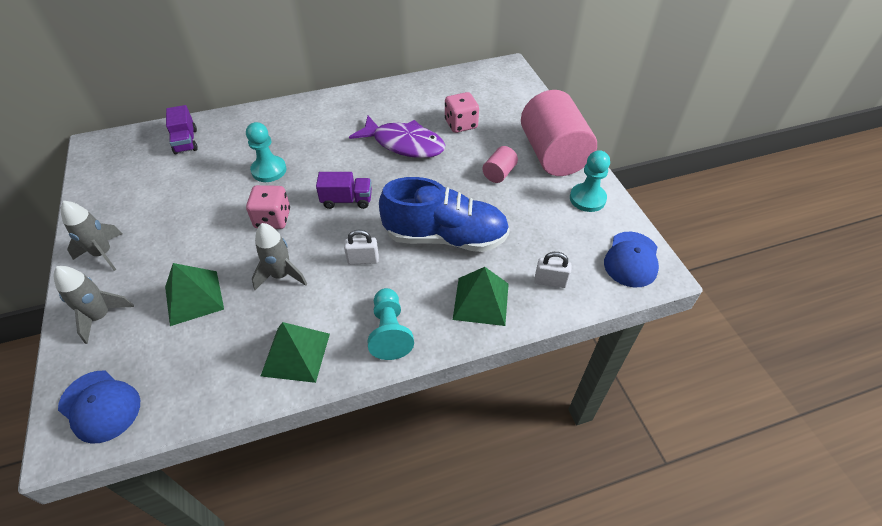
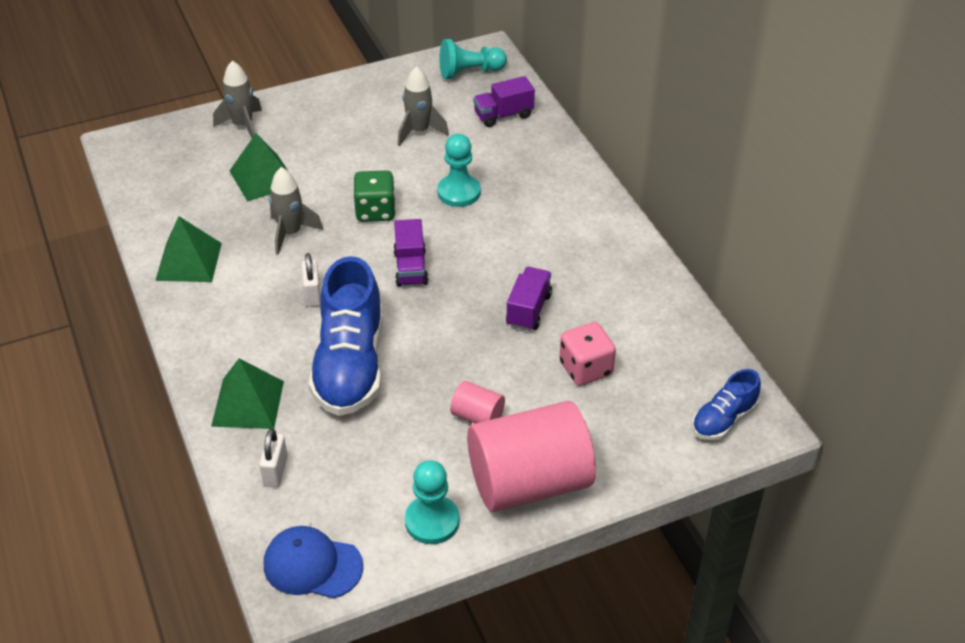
camera: 85 degrees right, 5 degrees down
(100, 406) = (148, 152): blue cap -> none
(103, 254) = (321, 105): grey rocket -> grey rocket (419, 131)
(273, 219) = (375, 211): pink dice -> green dice
(390, 331) = (210, 328): turquoise pawn -> turquoise pawn (469, 72)
(404, 144) = (528, 310): purple fish -> purple truck
(504, 79) = (723, 419): none -> blue shoe

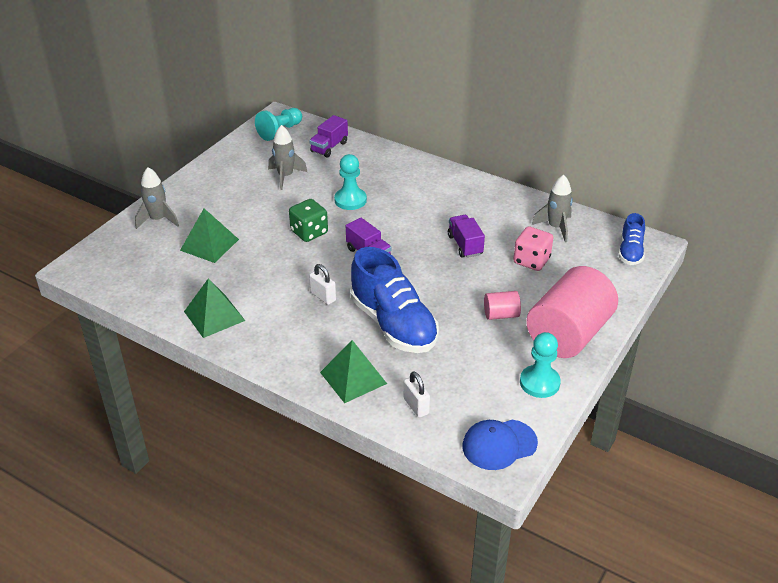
camera: 35 degrees left, 5 degrees down
(290, 233) = (267, 268): grey rocket -> grey rocket (556, 227)

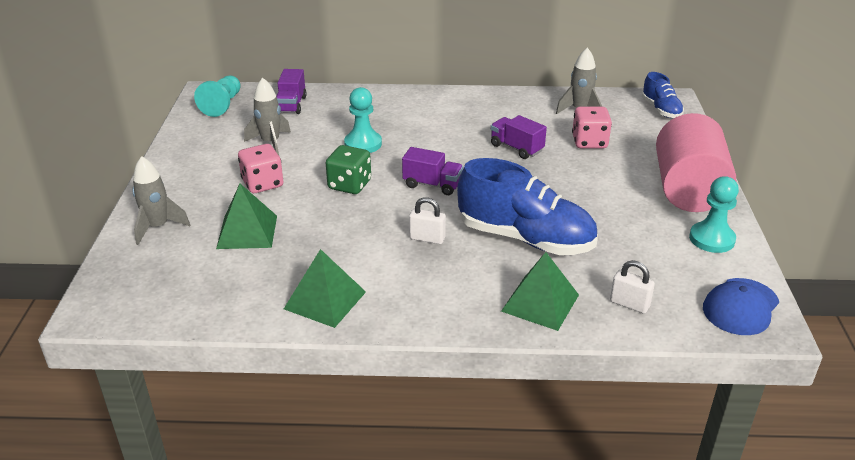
camera: 30 degrees left, 5 degrees down
(251, 209) = (262, 184): none -> pink dice
(501, 315) = (614, 195): pink cylinder -> none

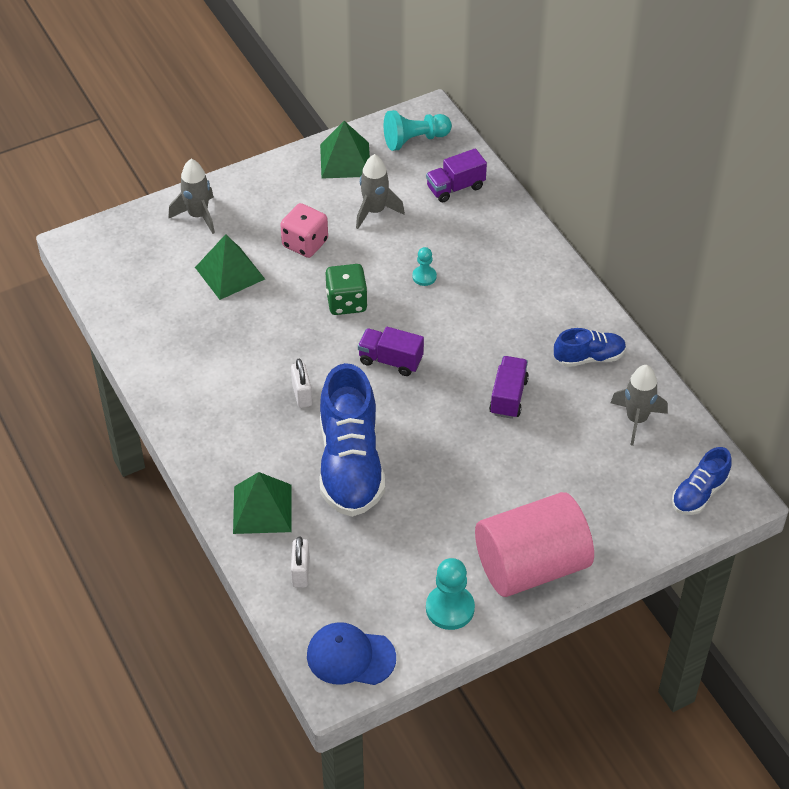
camera: 60 degrees right, 15 degrees up
(325, 300) = (176, 368): green pyramid -> green pyramid (345, 160)
(363, 144) = (424, 276): turquoise pawn -> turquoise pawn, size x0.58
(432, 185) = (390, 360): purple truck -> purple truck turned 120 degrees clockwise
(508, 108) = (589, 357): none -> blue shoe
(589, 142) = (569, 452): pink dice -> none

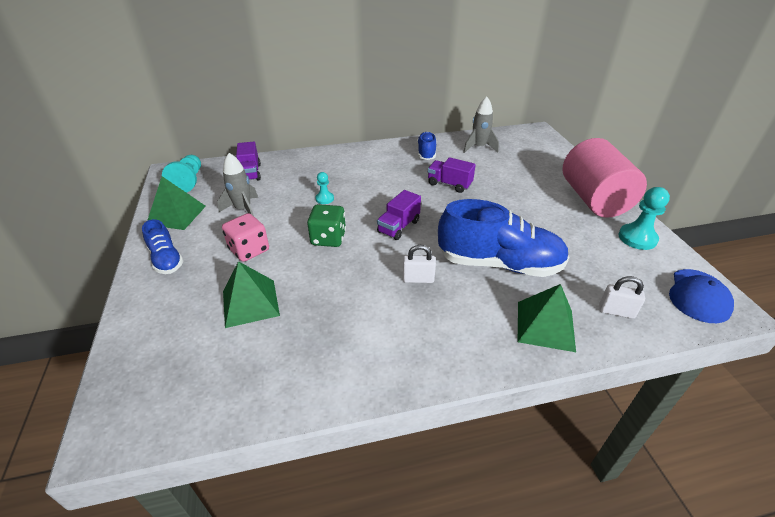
camera: 75 degrees left, 10 degrees down
(198, 216) = (158, 314): grey rocket -> none
(699, 493) = (535, 140): blue shoe -> blue shoe (166, 260)

